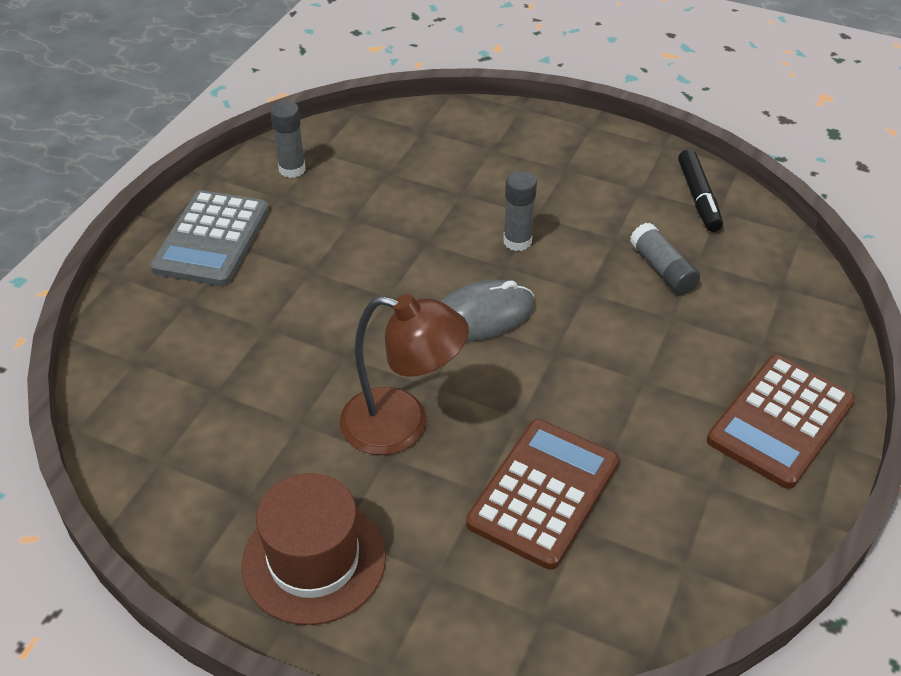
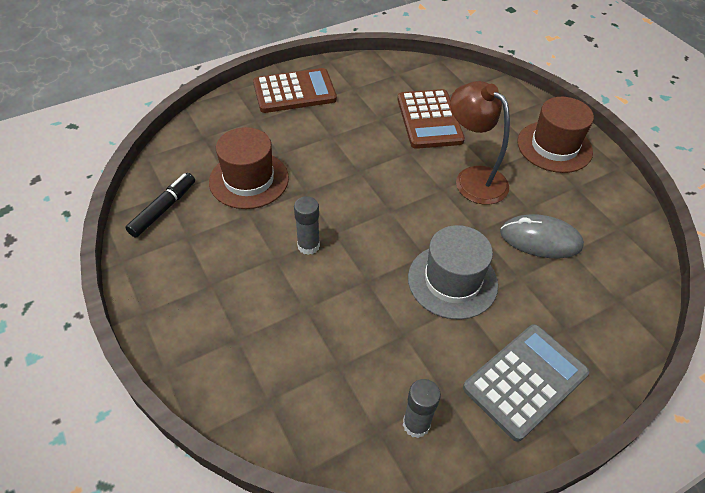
camera: 145 degrees left, 5 degrees up
(338, 286) = (452, 281): none -> grey hat
(481, 316) = (379, 210): grey mouse -> grey mouse (540, 239)
(543, 493) = (429, 120): brown calculator -> brown calculator turned 75 degrees counterclockwise
(662, 269) = (249, 180): grey glue stick -> brown hat

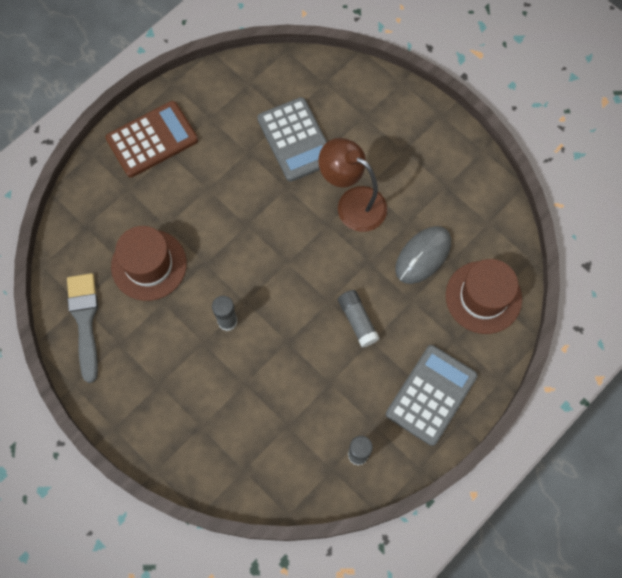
camera: 15 degrees left, 20 degrees up
(164, 209) = (85, 321): black marker -> grey brush
(429, 120) = (295, 140): brown calculator -> grey calculator
(452, 281) = (357, 321): grey hat -> grey glue stick
(540, 239) = (423, 256): grey mouse -> grey mouse turned 45 degrees counterclockwise
(554, 146) = (420, 141): brown hat -> brown hat (483, 297)

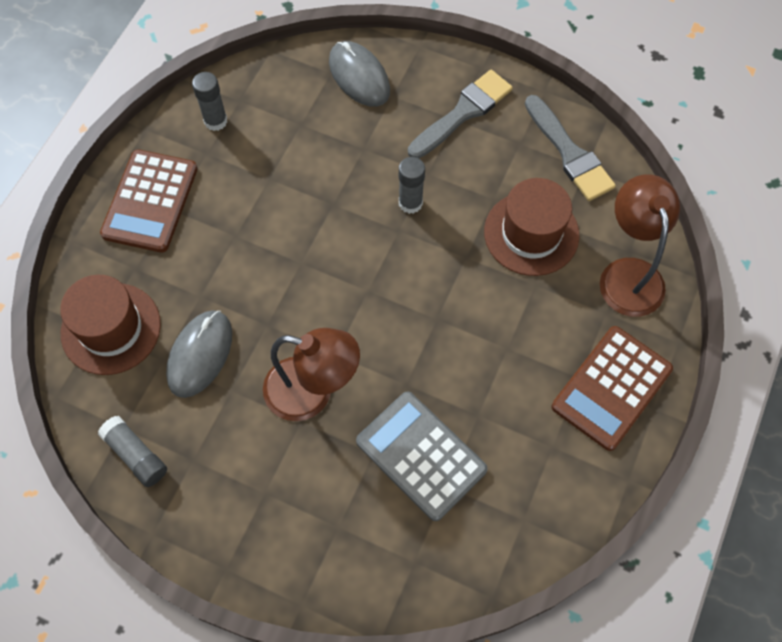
camera: 160 degrees right, 5 degrees down
(96, 211) = (628, 274): none -> brown lamp
(150, 388) = (463, 113): none -> grey brush
(221, 457) = (359, 76): none -> grey mouse
(357, 321) = (259, 252): grey glue stick -> grey glue stick (136, 455)
(431, 395) = (150, 201): grey calculator -> brown calculator

